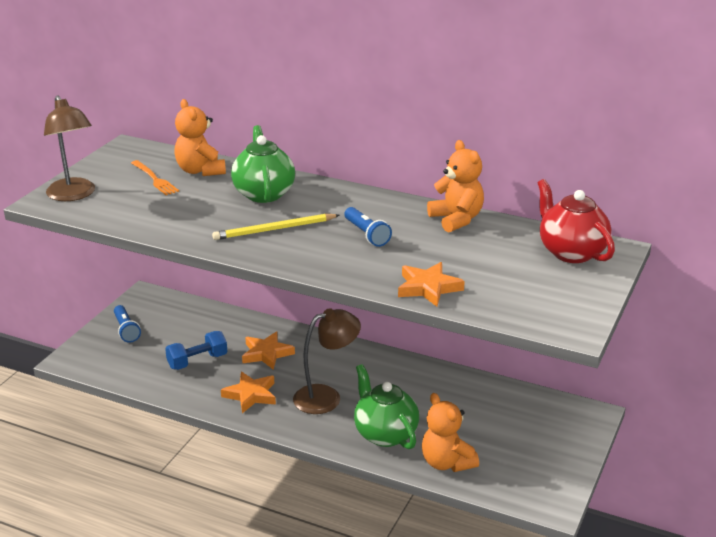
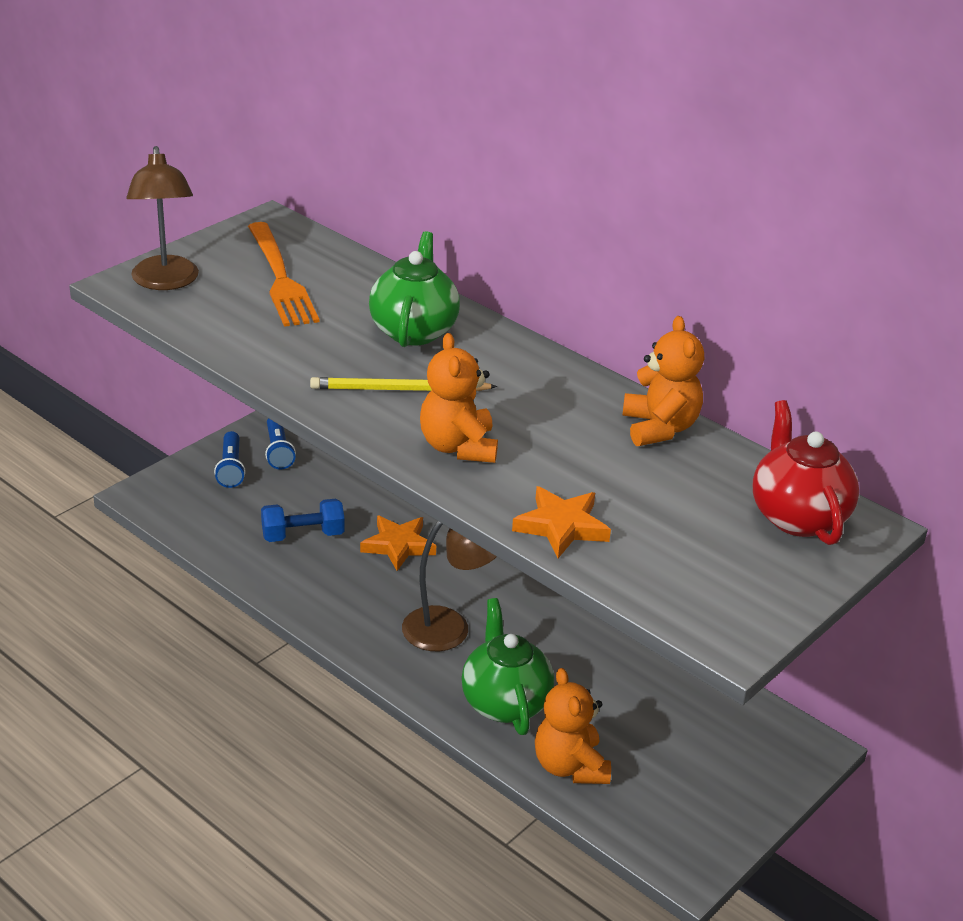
camera: 15 degrees right, 5 degrees up
(155, 179) = (281, 279): orange fork -> orange fork, size x1.70
(200, 171) = (347, 278): orange teddy bear -> orange teddy bear (458, 447)
(251, 395) = (351, 601): orange star -> none
(366, 234) = (520, 424): blue flashlight -> blue flashlight (278, 451)

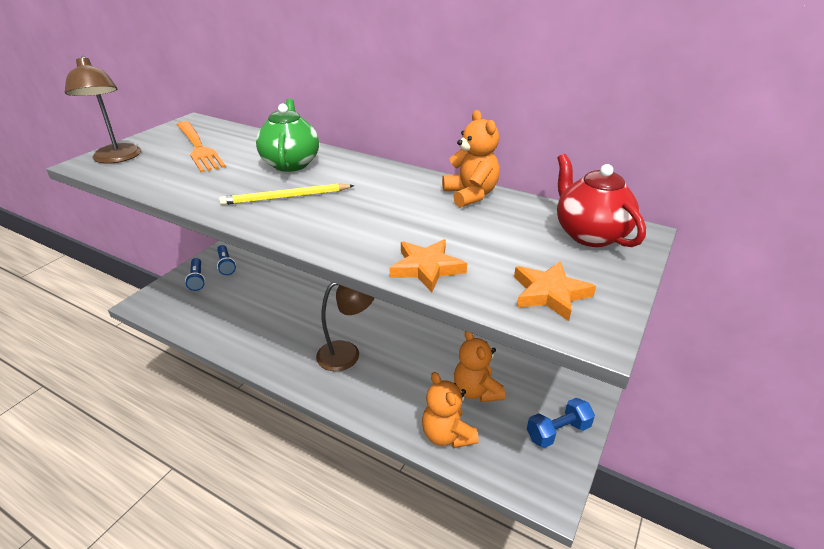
camera: 10 degrees left, 0 degrees up
(303, 535) = (245, 311): blue dumbbell -> blue dumbbell (558, 432)
(398, 545) = (306, 307): orange star -> orange star (549, 294)
(458, 447) = (335, 226): orange teddy bear -> orange teddy bear (476, 391)
(504, 702) = (393, 397): green teapot -> none

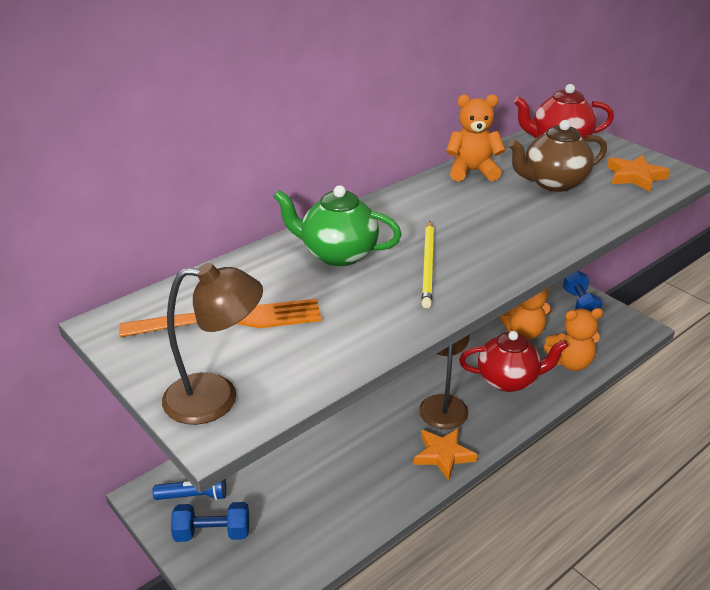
camera: 70 degrees left, 0 degrees up
(197, 279) = (212, 533): blue flashlight -> blue dumbbell
(397, 390) = (508, 380): none -> red teapot
(426, 268) = (591, 214): orange star -> orange star (443, 455)
(482, 239) = (553, 183): none -> brown teapot

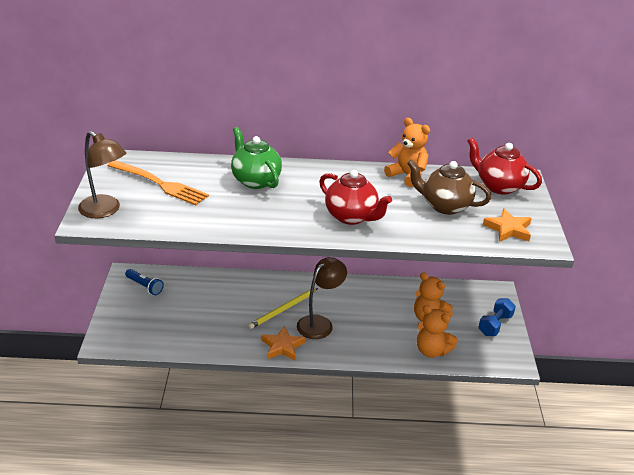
camera: 40 degrees right, 0 degrees up
(212, 533) = (132, 306): blue dumbbell -> none
(428, 266) = (288, 209): yellow pencil -> yellow pencil (283, 310)
(508, 380) = (377, 335): red teapot -> red teapot (351, 217)

